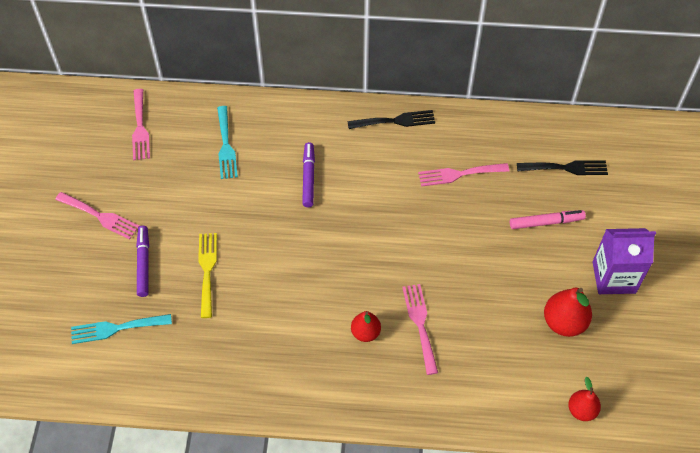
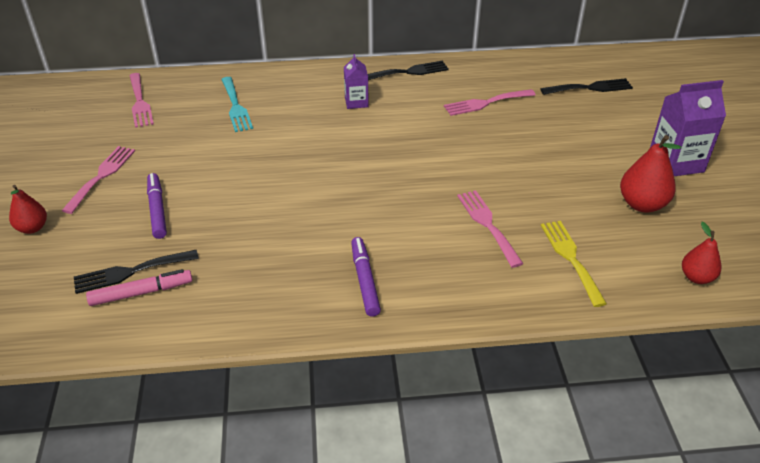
camera: 10 degrees left, 15 degrees down
(100, 216) = (102, 176): pink fork -> pink fork turned 90 degrees counterclockwise
(116, 328) = (130, 272): turquoise fork -> black fork
(207, 270) = (233, 207): yellow fork -> yellow fork (570, 258)
(308, 177) = (330, 121): purple marker -> purple marker (365, 280)
(337, 155) = (356, 102): none -> purple carton
(365, 333) = (428, 239): red pear -> red pear (32, 228)
(546, 222) = (588, 129): pink marker -> pink marker (141, 292)

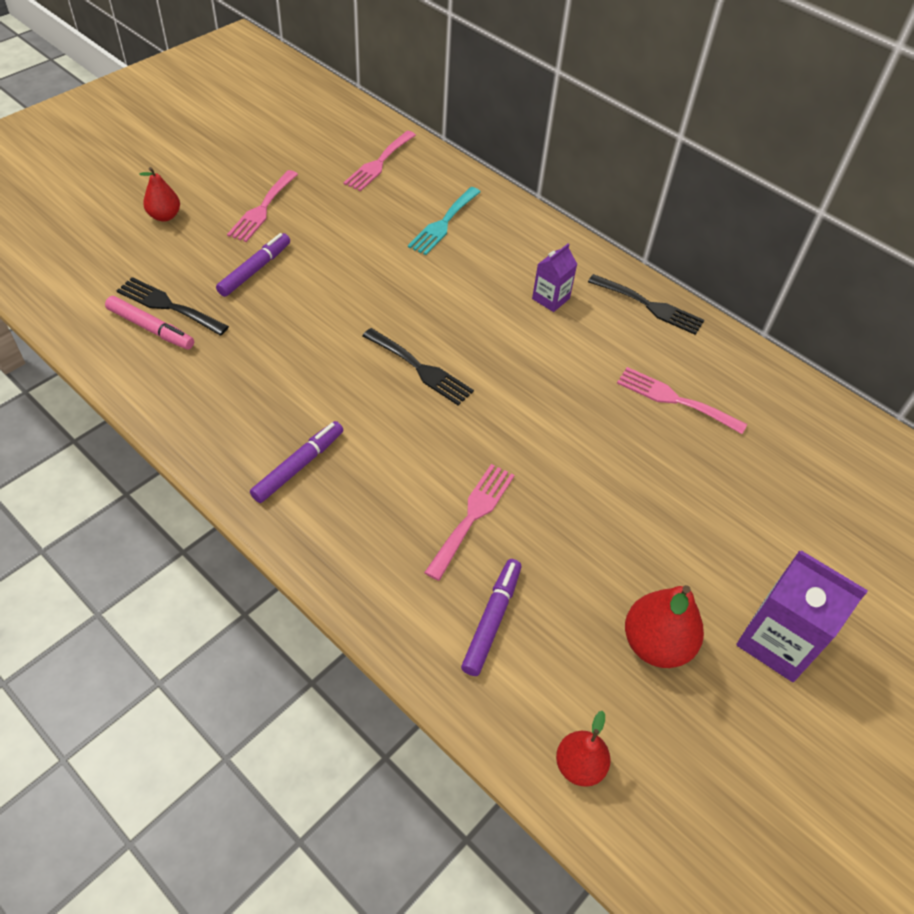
camera: 45 degrees right, 10 degrees up
(102, 176) = (262, 209): pink fork -> pink fork turned 135 degrees clockwise
(570, 258) = (491, 620): yellow fork -> purple marker
(590, 88) = (824, 478): black fork -> black fork (421, 369)

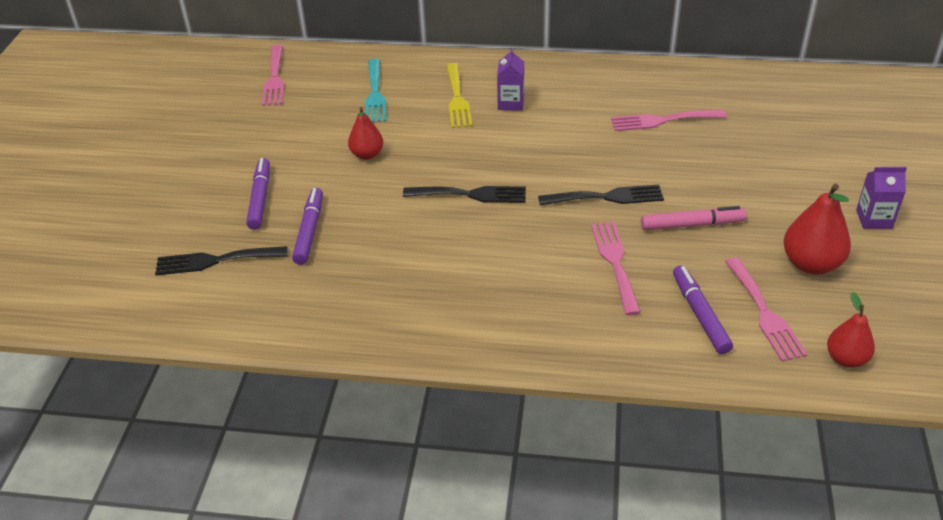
camera: 30 degrees left, 10 degrees down
(151, 328) = (220, 284): pink marker -> pink marker (692, 225)
(165, 216) = (131, 201): red pear -> red pear (367, 154)
(262, 209) = (214, 155): pink fork -> pink fork (765, 313)
(298, 466) = (456, 305): purple marker -> purple marker (309, 231)
(508, 267) = (457, 99): none -> yellow fork
(650, 306) = (583, 74): black fork -> black fork (607, 197)
(777, 641) = (874, 219): purple carton -> purple carton, size x0.58

